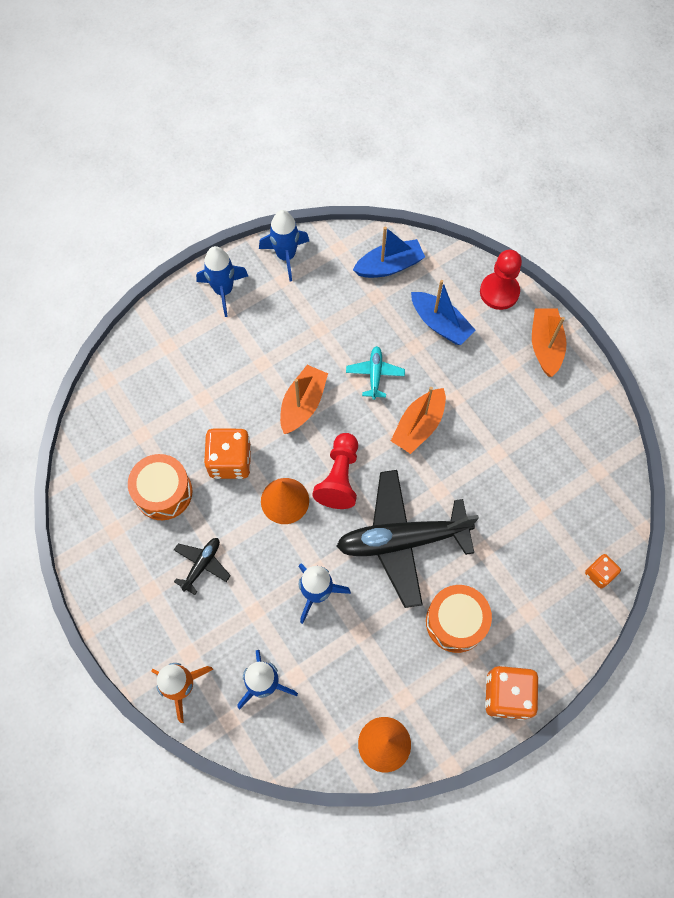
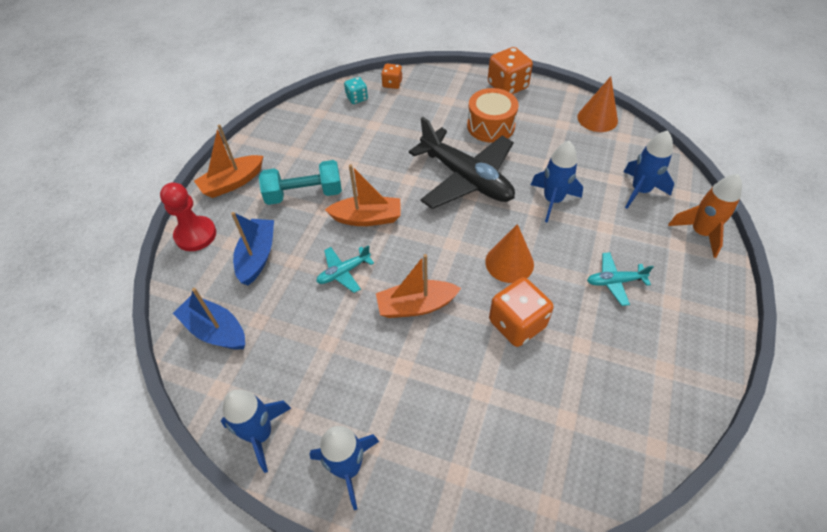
camera: 125 degrees left, 15 degrees down
(163, 492) = (595, 355): orange drum -> none
(202, 565) = (615, 281): black plane -> turquoise plane
(339, 477) = (456, 240): red pawn -> none
(487, 394) = (304, 194): none -> turquoise dumbbell
(598, 521) = (357, 98): none -> turquoise dice

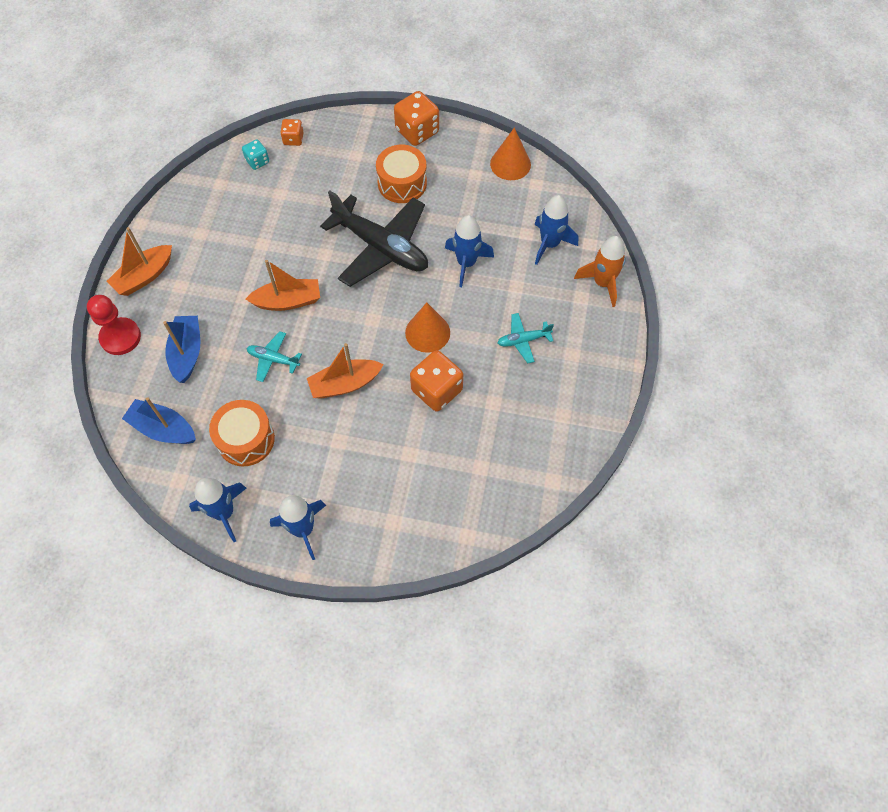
camera: 10 degrees left, 10 degrees up
(300, 352) = (246, 439): none -> orange drum
(304, 194) = (221, 281): turquoise dumbbell -> none
(343, 272) = (273, 359): turquoise plane -> turquoise plane turned 60 degrees clockwise

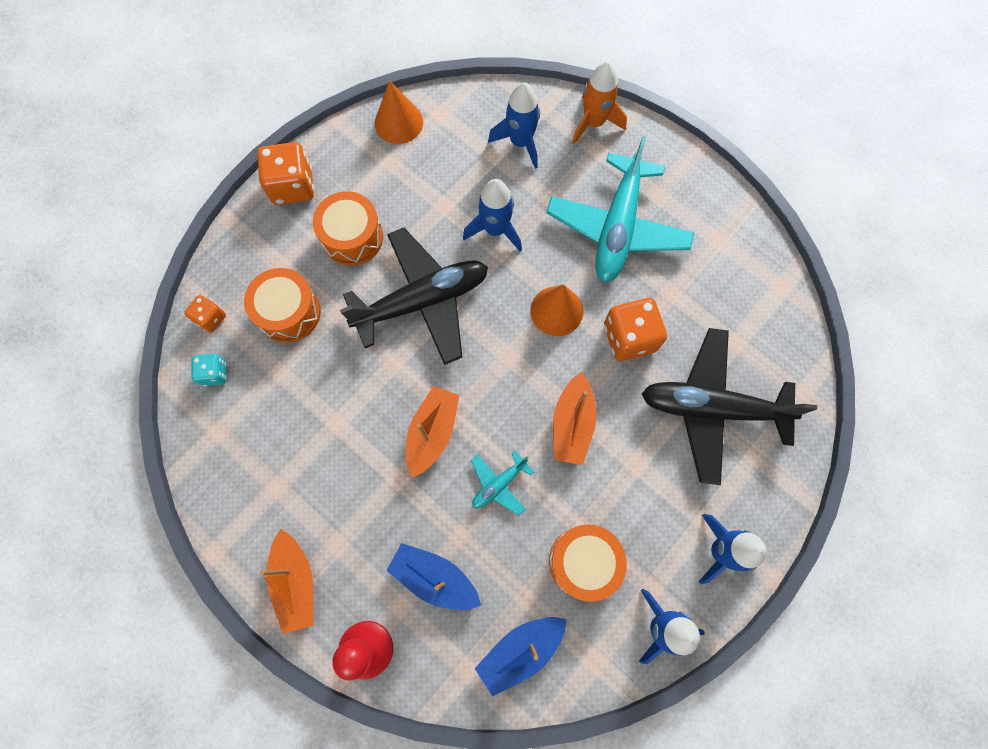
camera: 60 degrees left, 10 degrees up
(324, 177) = (289, 312): none -> orange drum
(414, 473) = (712, 408): none -> black plane
(523, 340) = (617, 227): turquoise plane -> turquoise plane, size x2.22

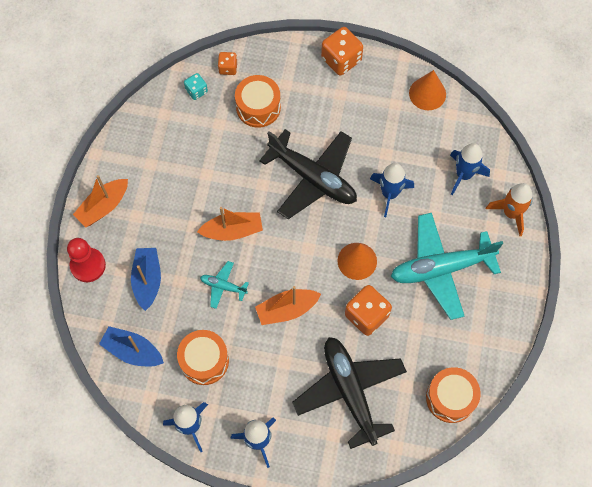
camera: 60 degrees right, 5 degrees down
(352, 237) = (329, 113): orange drum -> orange drum (450, 398)

